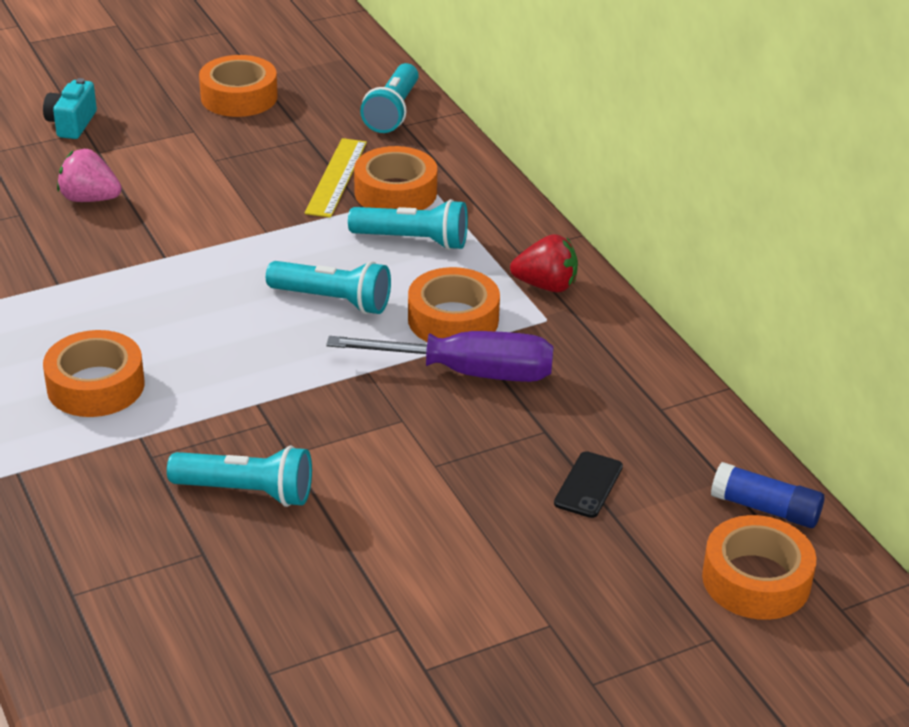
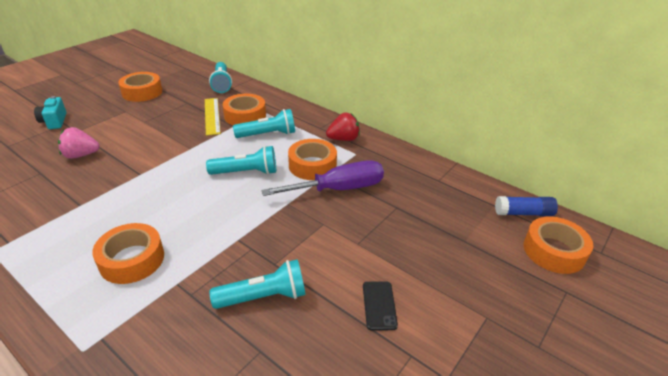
camera: 25 degrees left, 0 degrees up
(588, 485) = (439, 228): black phone -> black phone (379, 305)

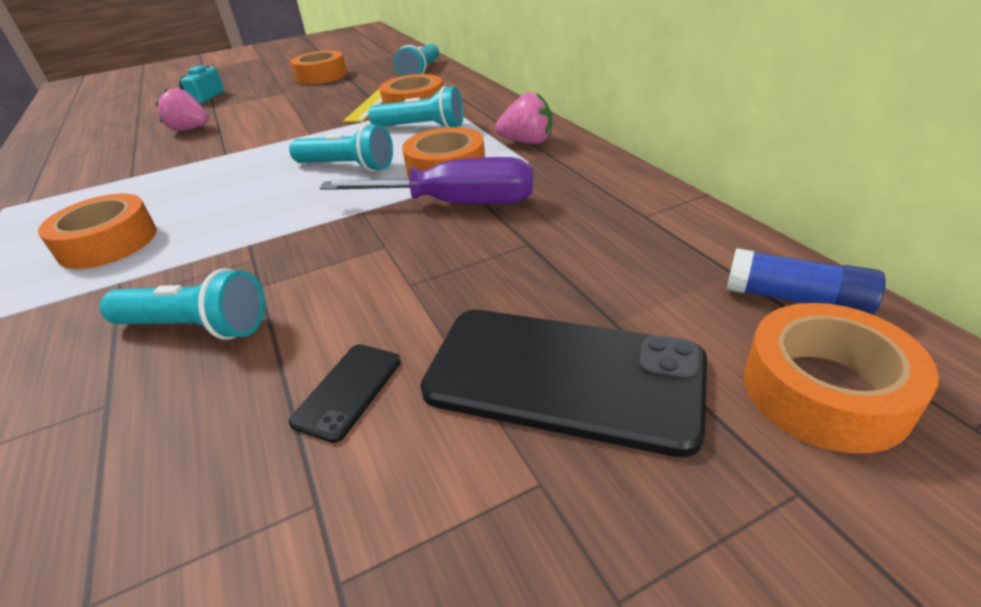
camera: 30 degrees right, 0 degrees up
(343, 139) = (527, 142): red strawberry -> pink strawberry
(463, 271) = (563, 376): none -> black phone

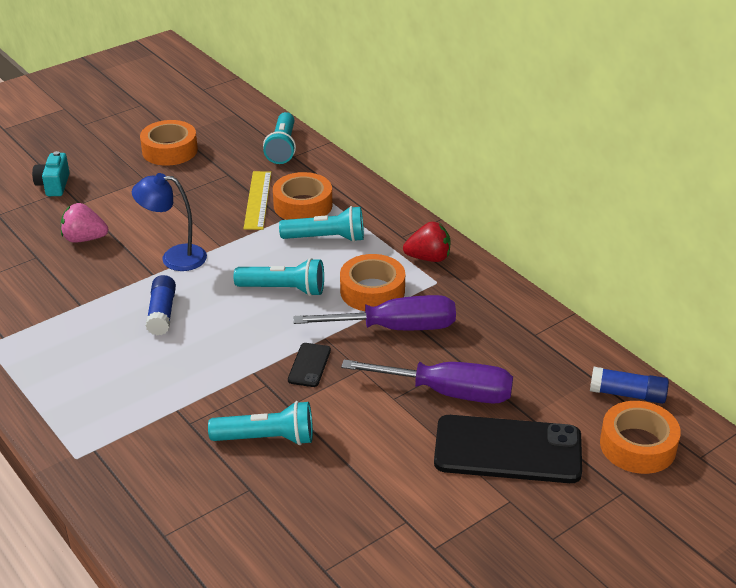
camera: 15 degrees left, 0 degrees up
(108, 243) = (132, 376): orange tape -> none
(202, 185) = (162, 313): none -> blue glue stick
(258, 142) = (174, 257): none -> blue lamp
(348, 391) = (391, 468): black phone -> black phone (309, 365)
(493, 281) = (448, 393): none -> purple screwdriver
(527, 142) = (428, 258): pink strawberry -> red strawberry

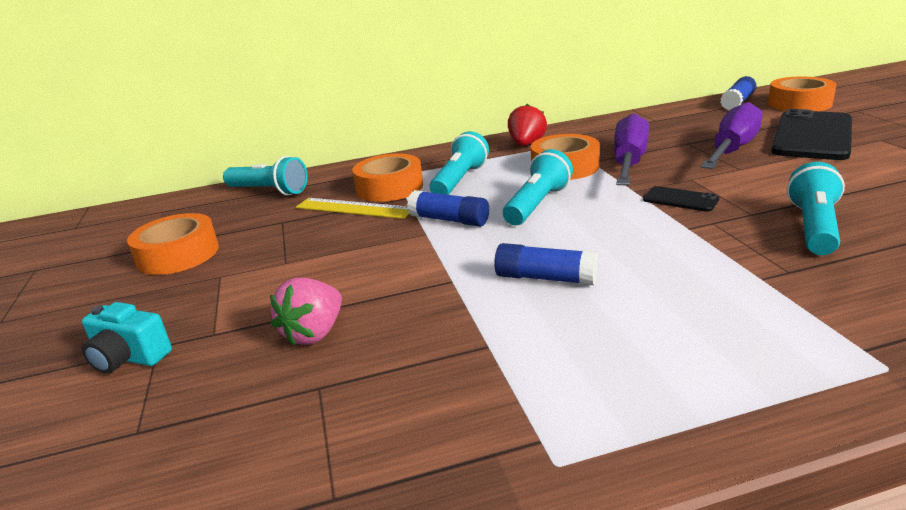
camera: 65 degrees left, 10 degrees down
(174, 257) = (425, 263): blue lamp -> none
(245, 251) = (449, 220): none -> blue glue stick

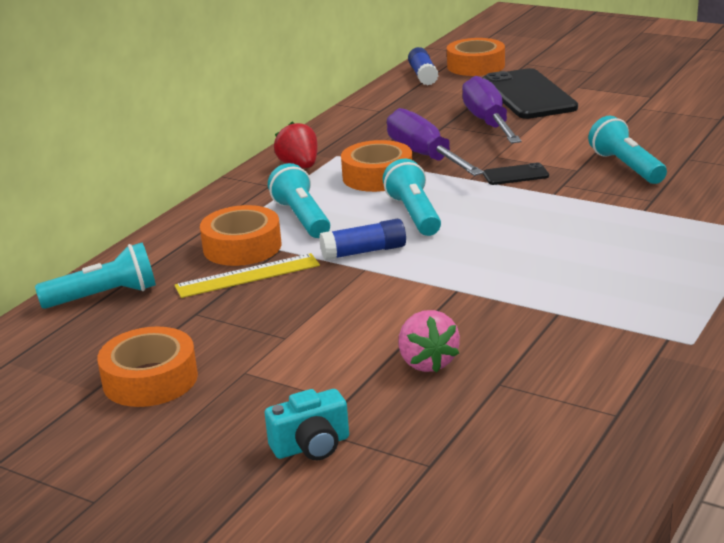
camera: 45 degrees left, 0 degrees up
(545, 278) = (519, 261): blue glue stick -> none

